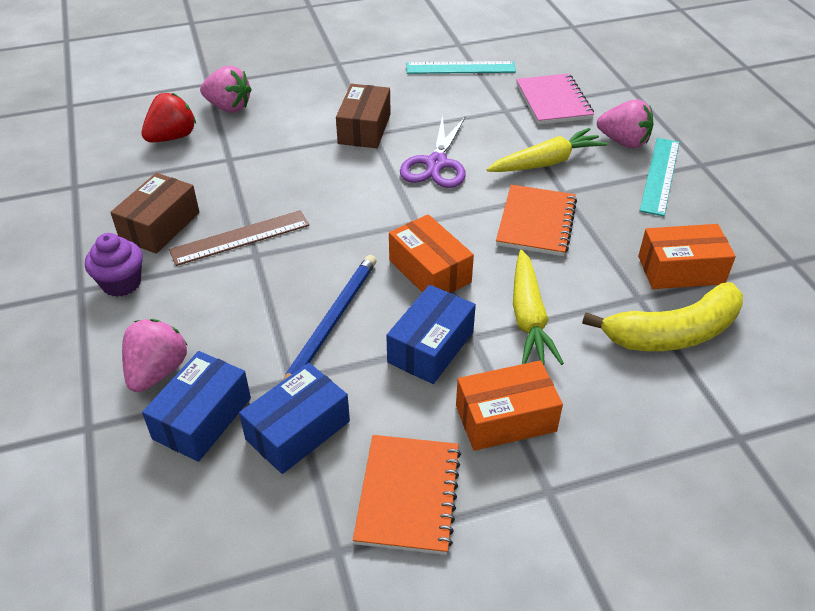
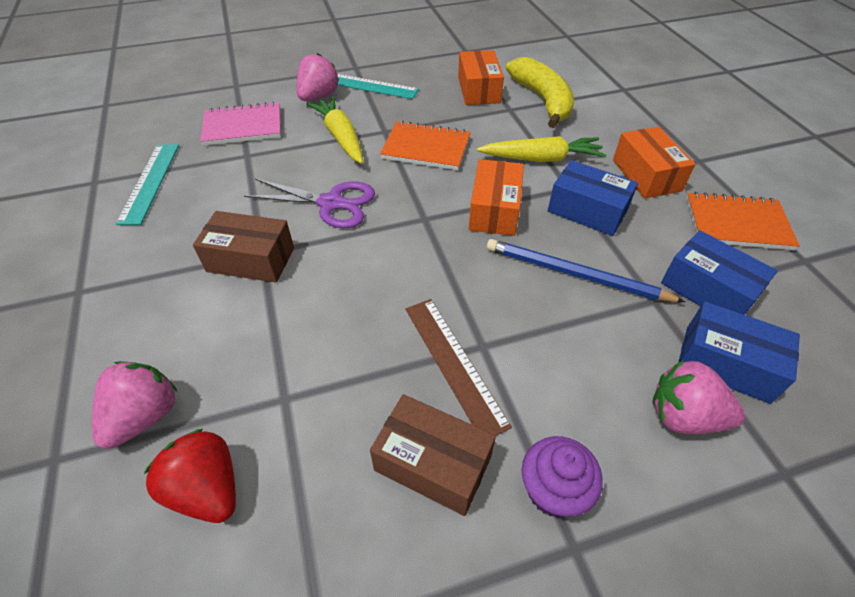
camera: 90 degrees left, 5 degrees up
(429, 271) = (494, 210): orange box -> orange box turned 45 degrees counterclockwise

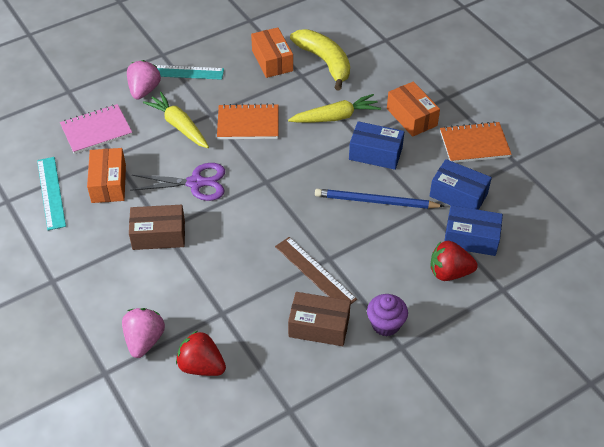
camera: 15 degrees left, 0 degrees up
(494, 210) = (312, 165): orange box -> orange box (109, 183)
(684, 416) = (449, 272): pink strawberry -> red strawberry

